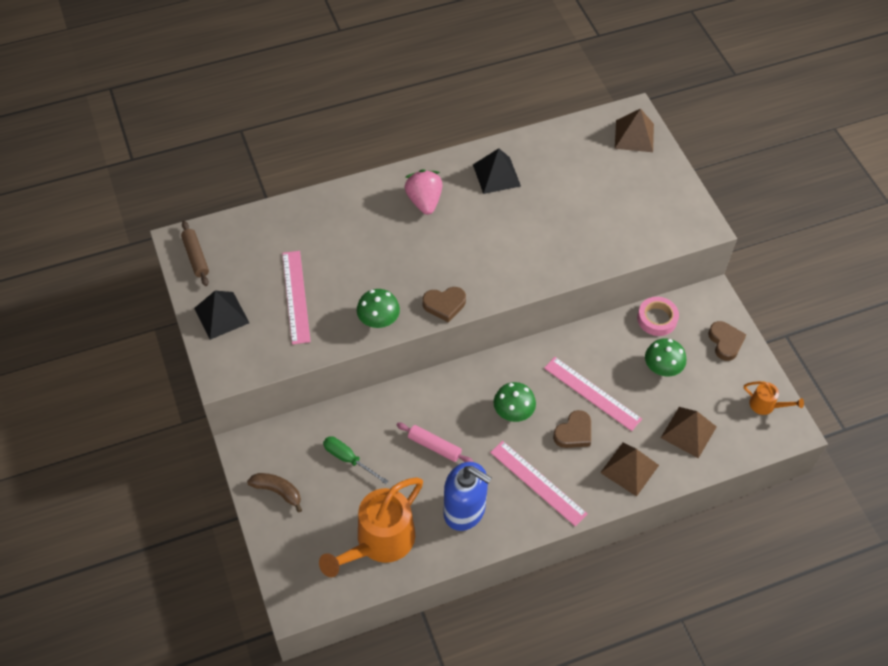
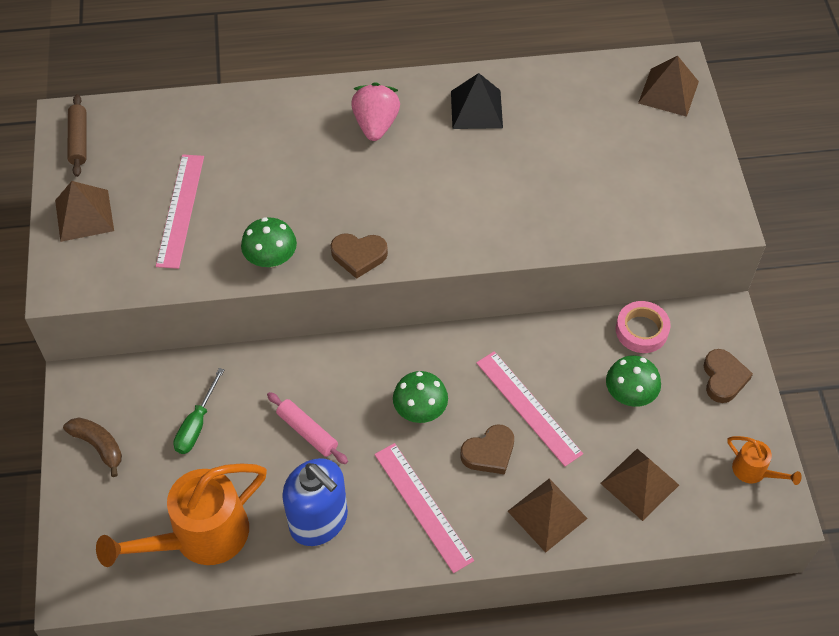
camera: 15 degrees right, 0 degrees up
(221, 315) = (84, 215): black pyramid -> brown pyramid
(348, 459) = (196, 424): green screwdriver -> green screwdriver turned 120 degrees counterclockwise

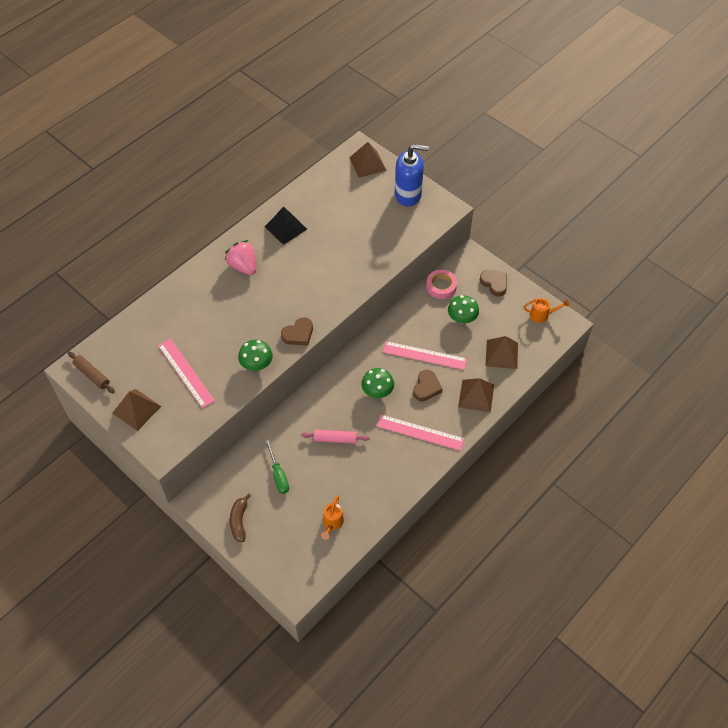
camera: 40 degrees left, 0 degrees up
(99, 446) = (239, 521): brown banana -> brown banana turned 90 degrees counterclockwise
(199, 537) = (332, 523): orange watering can -> orange watering can, size x0.46
(319, 521) = (380, 474): blue soap dispenser -> blue soap dispenser (408, 194)

